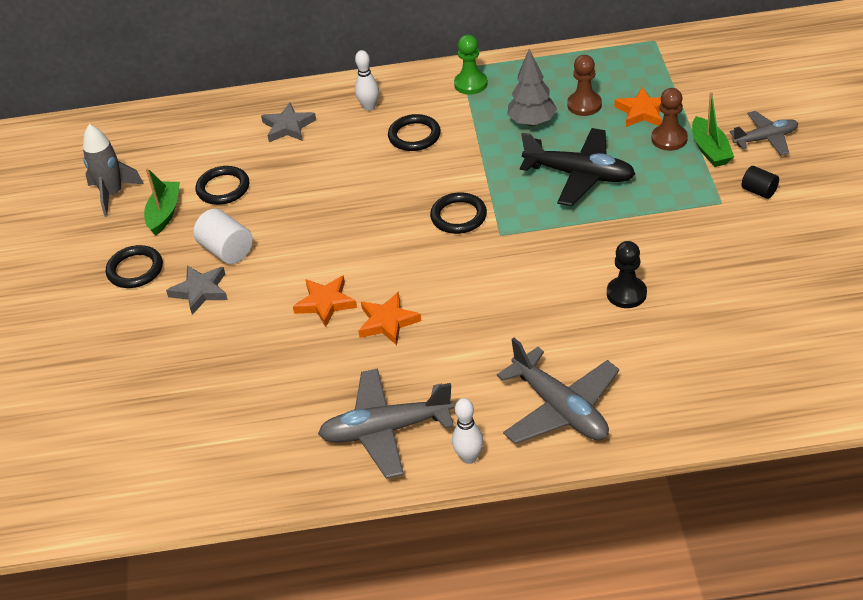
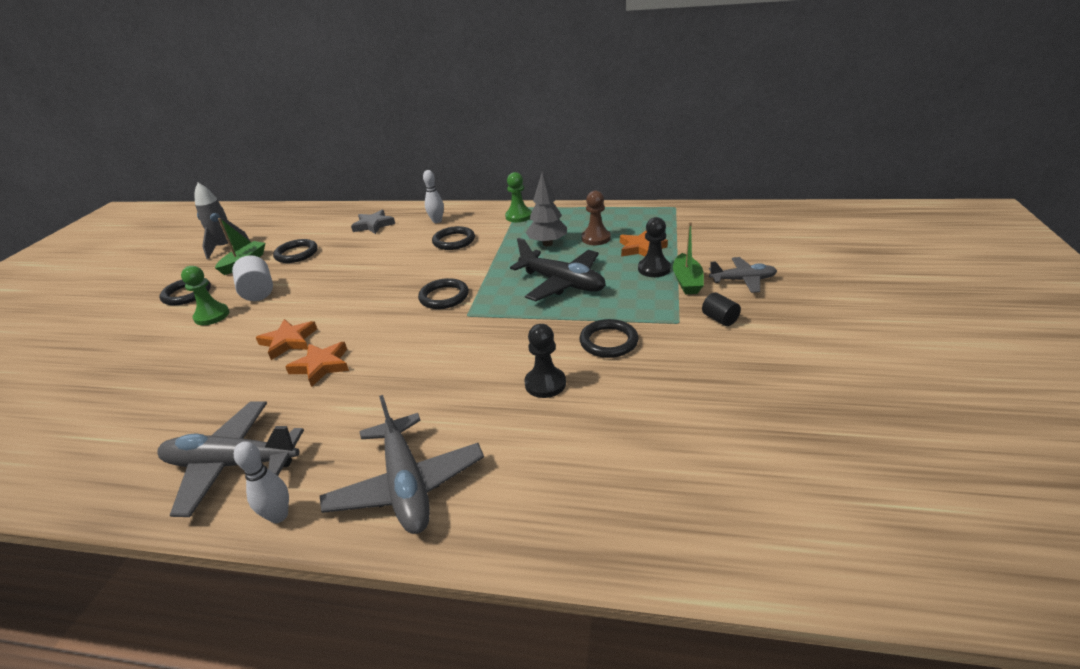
camera: 15 degrees right, 10 degrees down
(200, 291) = (212, 316): grey star -> green pawn
(663, 237) = (608, 341): none -> black ring
(669, 139) = (654, 269): brown pawn -> black pawn

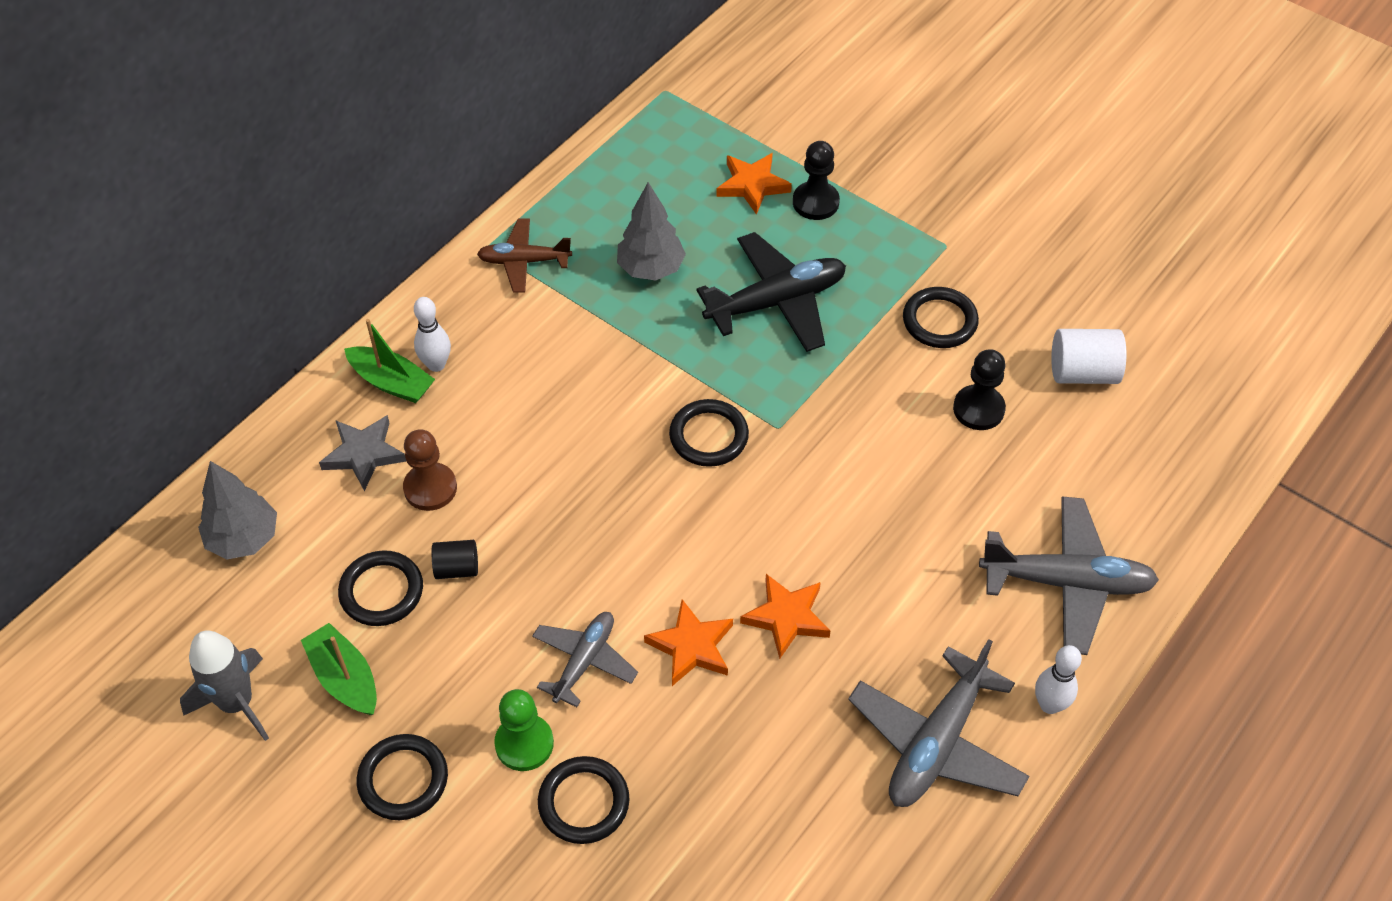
camera: 65 degrees left, 20 degrees up
(258, 292) = (490, 668): white cylinder -> white cylinder (1083, 372)
(314, 220) = (244, 539): none -> grey tree
(454, 241) = (537, 368): black ring -> black ring (584, 802)
(518, 216) = (524, 261): green pawn -> brown plane
(596, 238) = (682, 213): brown pawn -> brown pawn (430, 488)
(687, 281) = (869, 191): green boat -> green boat (391, 382)
(719, 319) = (966, 210): black cylinder -> black cylinder (457, 568)
(743, 280) = (905, 146): grey plane -> grey plane (584, 661)

